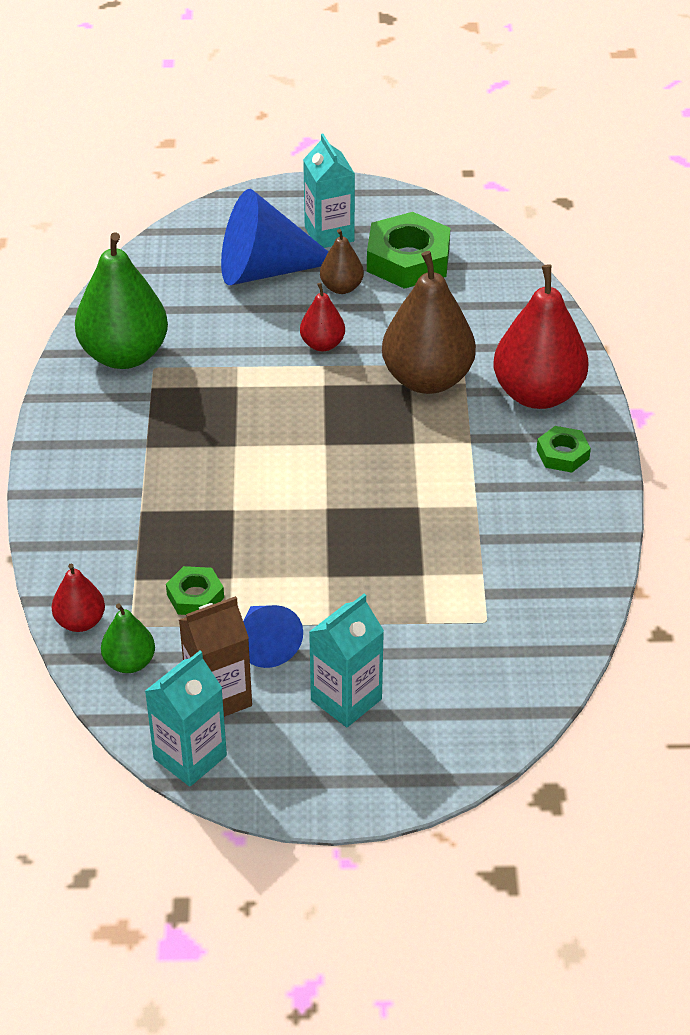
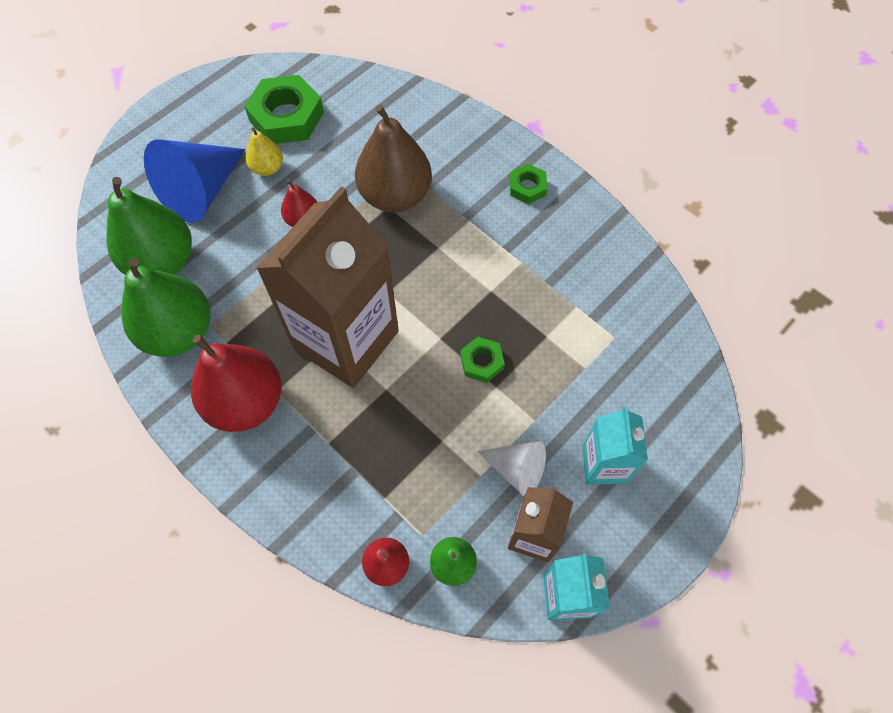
camera: 45 degrees left, 20 degrees up
(172, 299) = (162, 261): none -> green pear
(195, 596) = (436, 475): green nut -> green nut (481, 362)
(246, 452) = (346, 340): none -> brown carton
(266, 644) = (516, 469): blue cone -> white cone
(329, 234) = (214, 133): turquoise carton -> none
(341, 287) = (267, 168): brown pear -> yellow pear
(537, 394) = (468, 156): red pear -> red pear (246, 402)

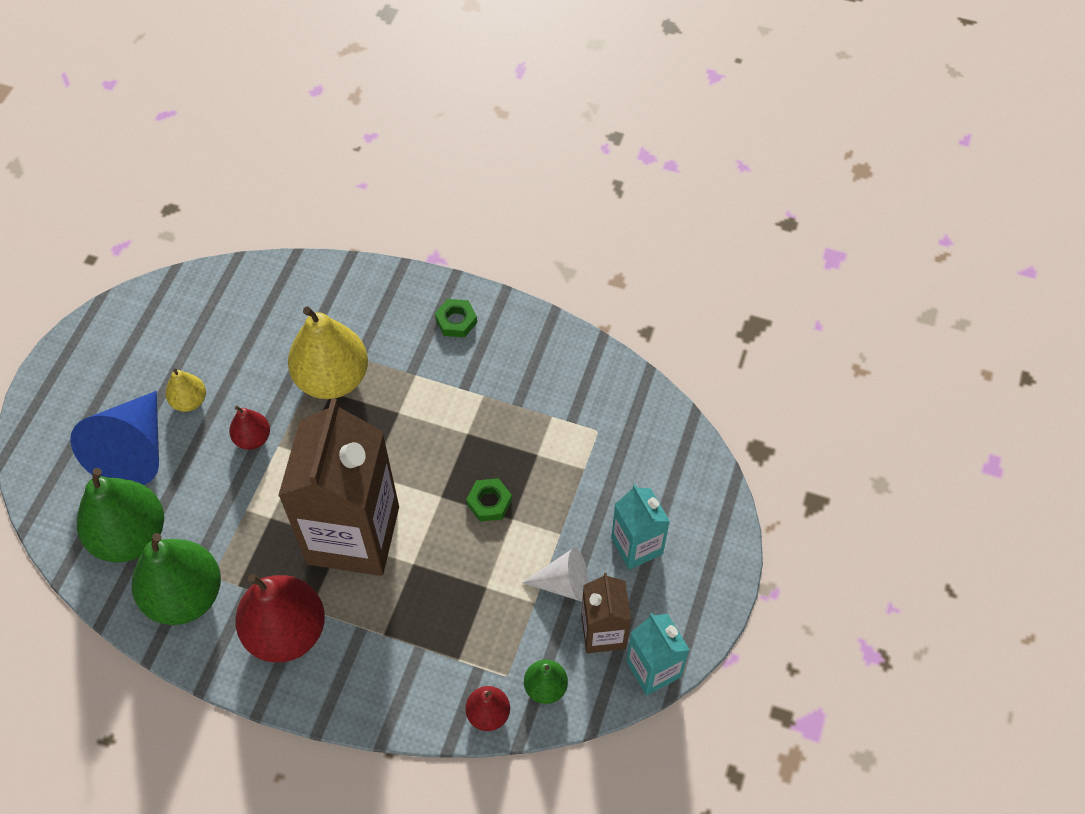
camera: 25 degrees left, 5 degrees down
(286, 117) = (182, 341): green nut -> none
(395, 195) = (332, 378): brown pear -> yellow pear

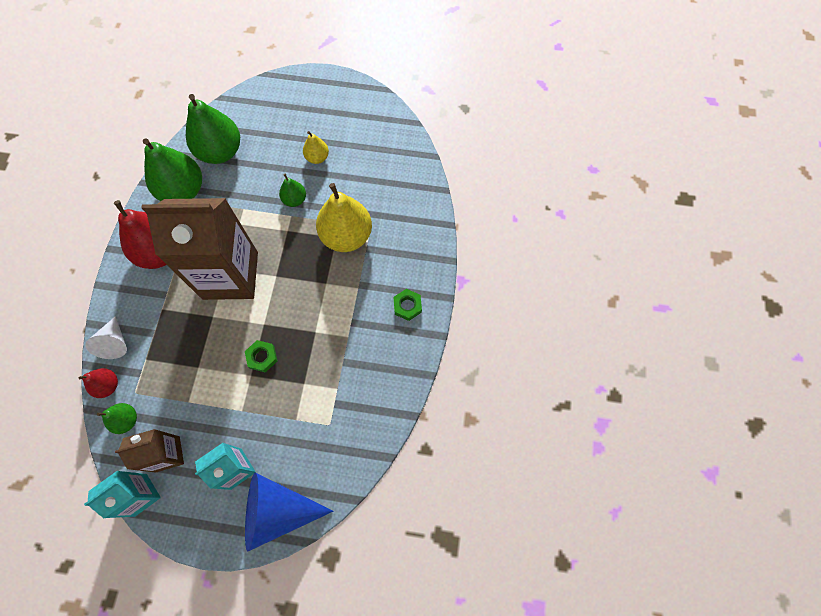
camera: 80 degrees right, 10 degrees up
(133, 451) = (278, 137): blue cone -> blue cone (278, 510)
(253, 438) = (295, 200): red pear -> green pear
(564, 583) = (203, 420): white cone -> white cone (115, 343)

